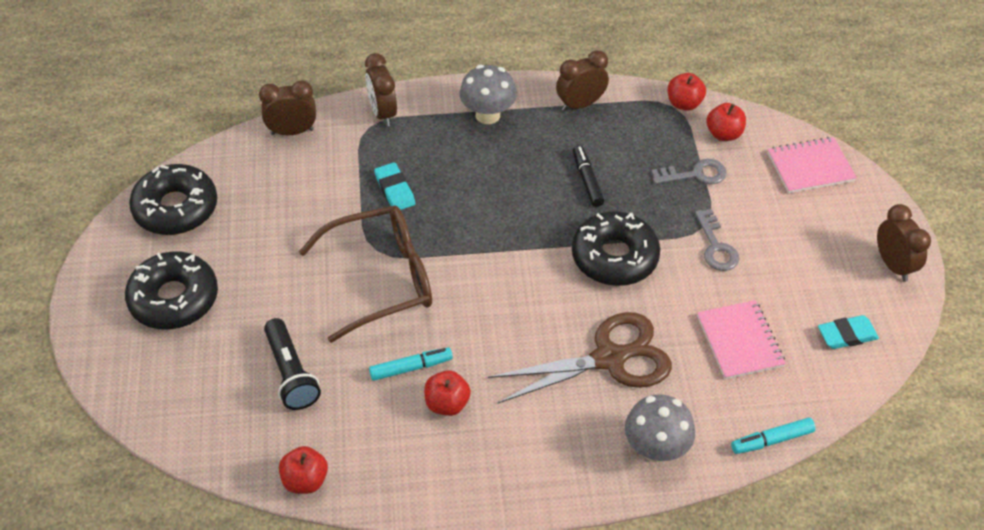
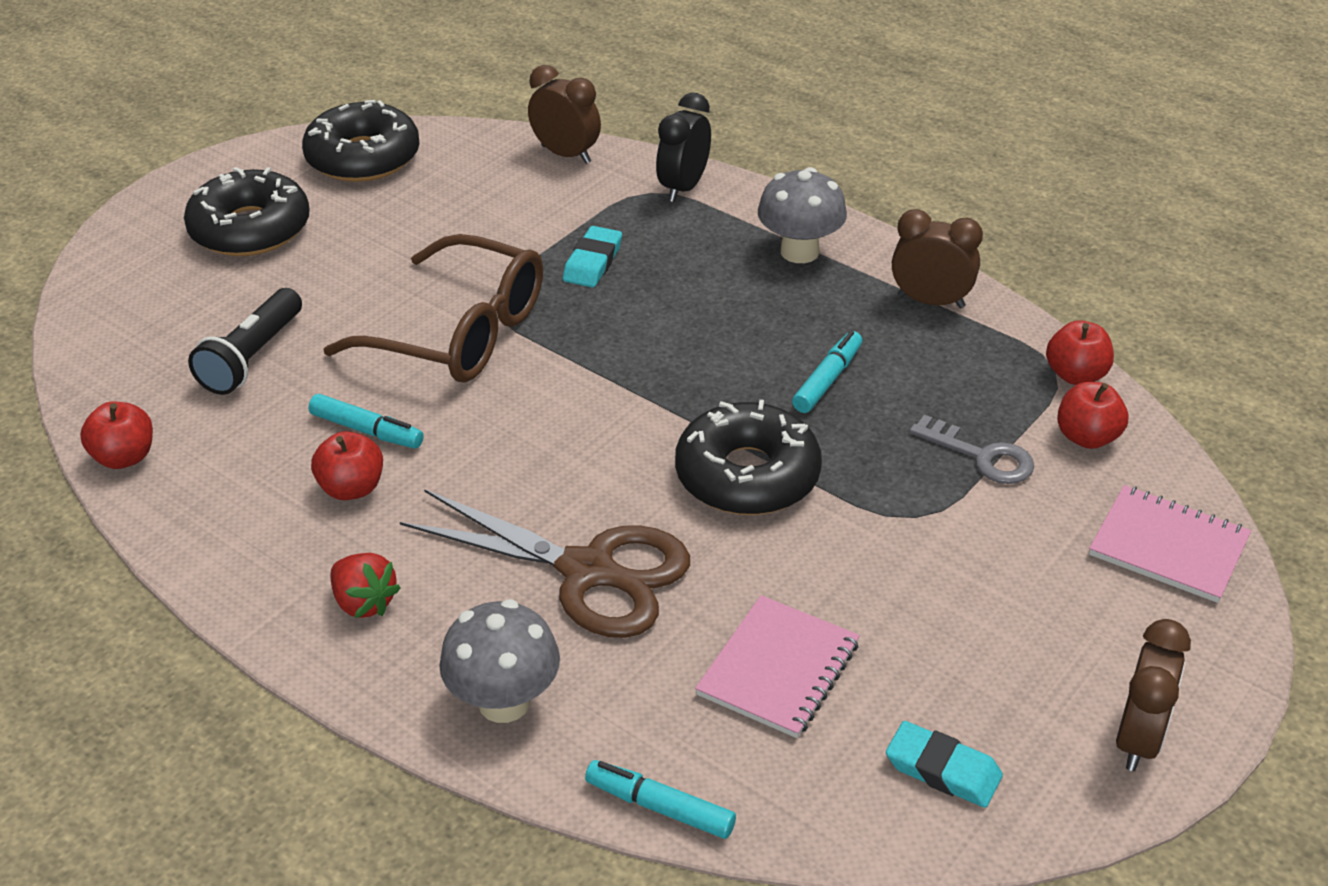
camera: 45 degrees right, 10 degrees down
(382, 113) = (683, 188): brown clock -> black clock
(534, 455) = (364, 602): none -> red strawberry
(587, 180) = (827, 380): black marker -> turquoise marker
(716, 246) = (897, 548): grey key -> none

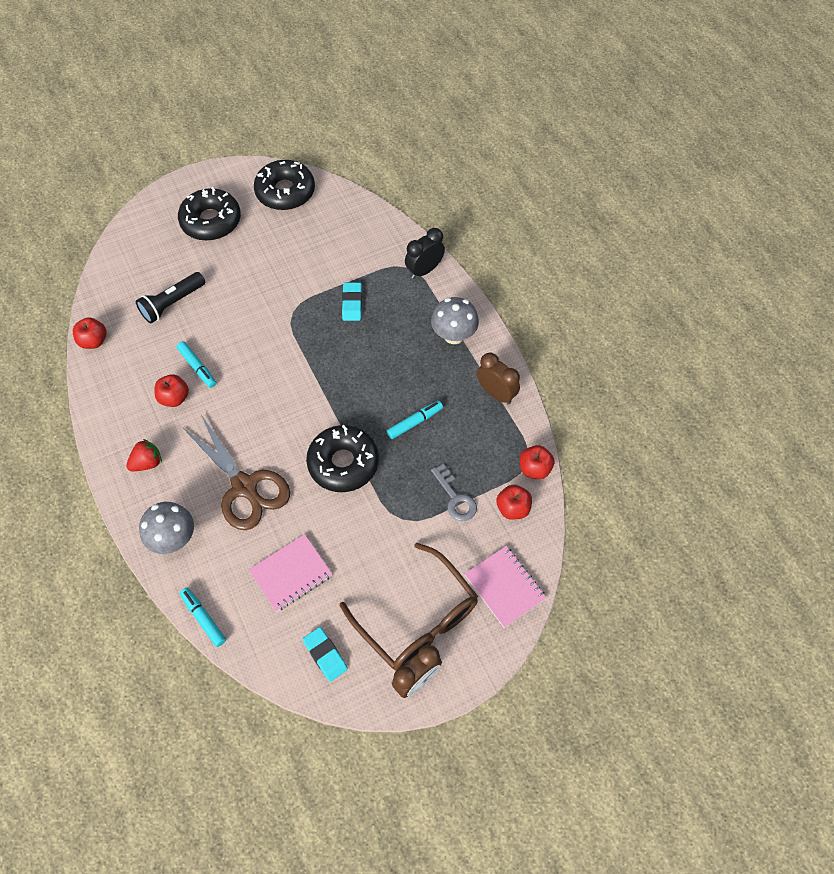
camera: 25 degrees right, 20 degrees up
(364, 602) = (147, 463): red strawberry -> red strawberry turned 105 degrees counterclockwise
(458, 332) = (267, 324): brown glasses -> brown glasses (417, 617)
(566, 154) = (381, 225): brown clock -> none
(593, 262) = (352, 303): turquoise eraser -> turquoise eraser turned 45 degrees counterclockwise

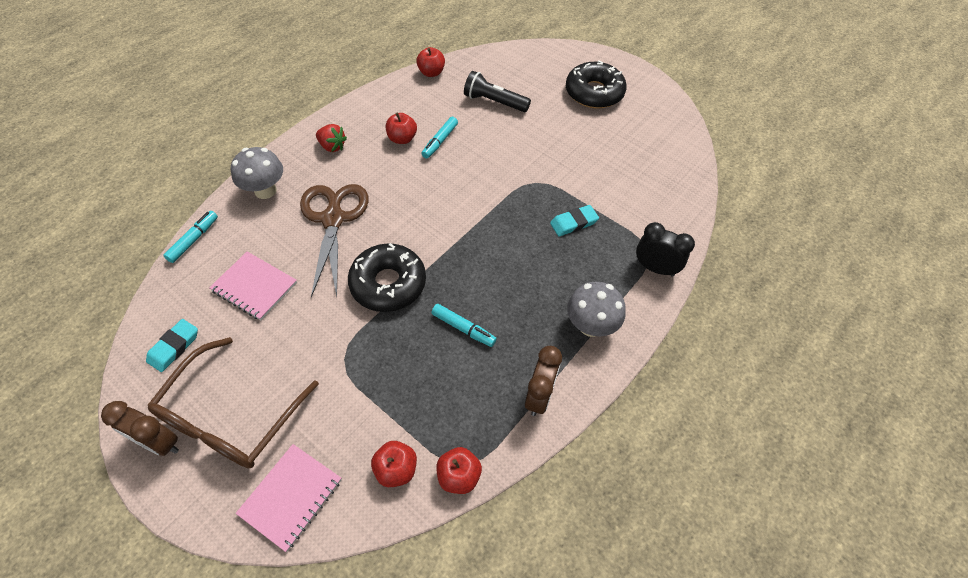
camera: 65 degrees right, 5 degrees down
(245, 487) = (333, 218): brown scissors -> brown scissors turned 150 degrees clockwise
(285, 192) = (664, 127): black donut -> none
(455, 498) = (387, 402): grey key -> none

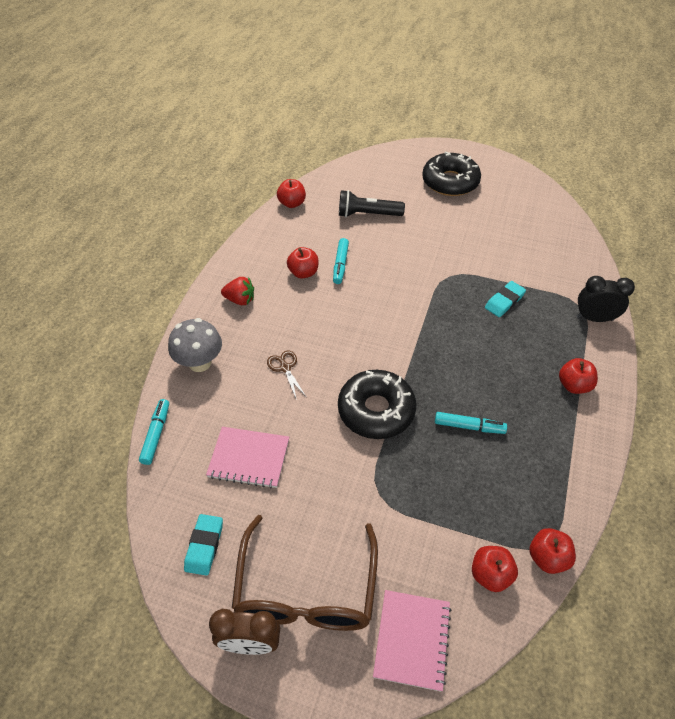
camera: 20 degrees left, 5 degrees down
(333, 218) = (285, 368): brown scissors -> brown scissors, size x0.43
(539, 396) = (570, 461): brown clock -> none
(590, 325) = (574, 385): grey mushroom -> red apple

